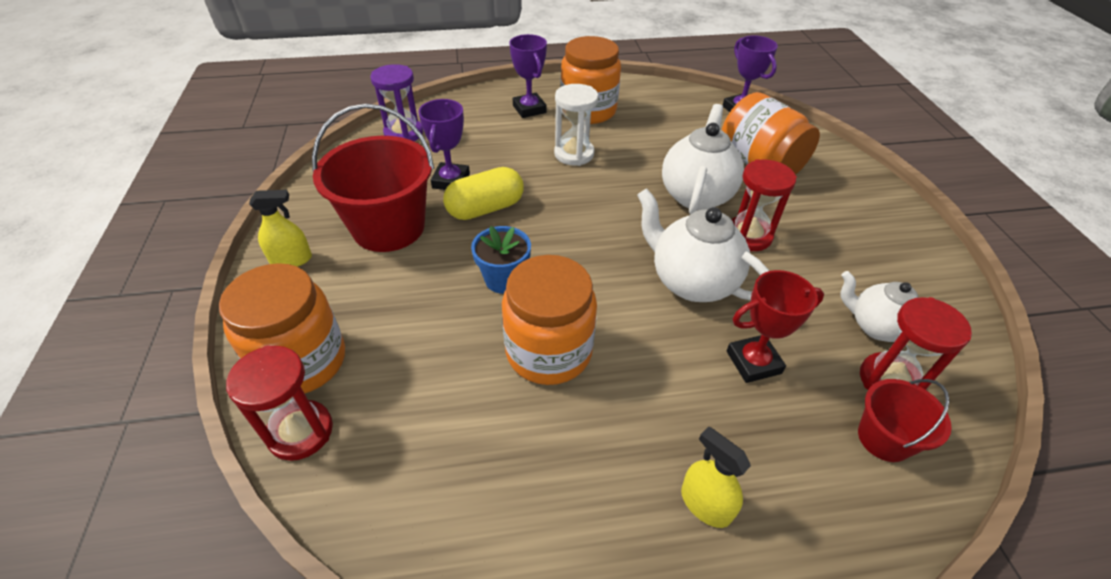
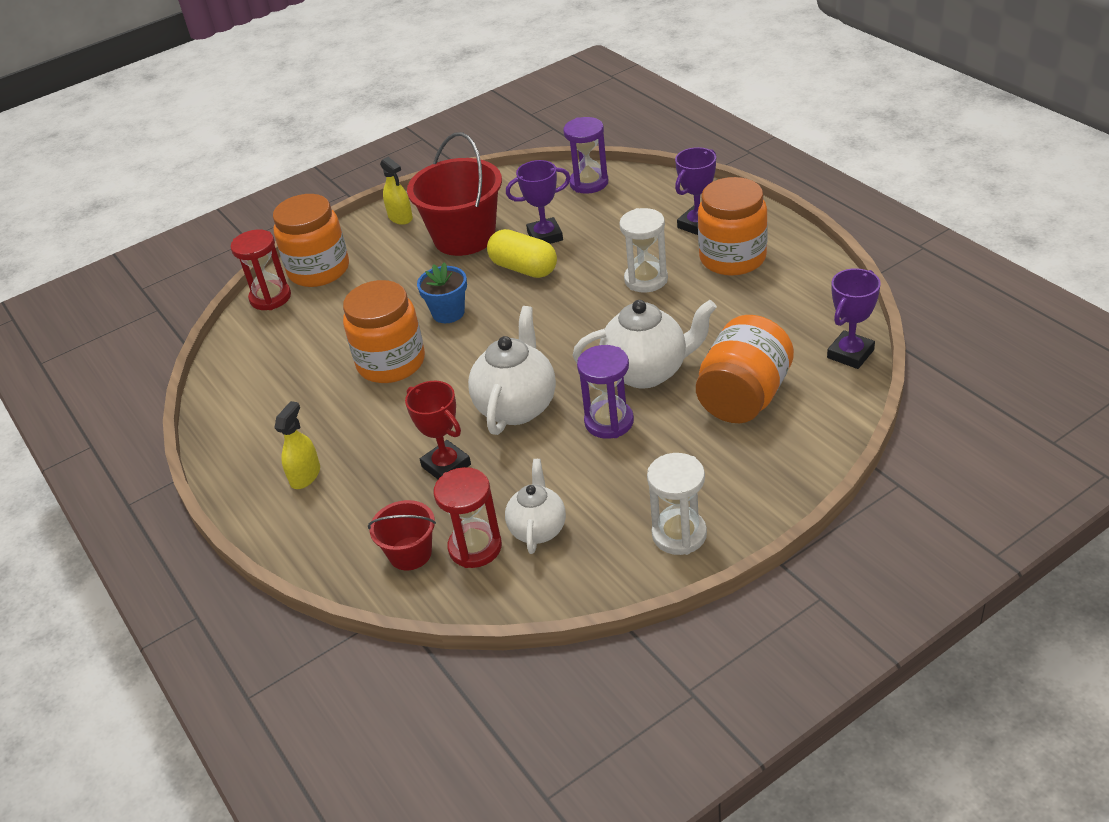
camera: 70 degrees right, 5 degrees down
(748, 236) = (609, 422): red hourglass -> purple hourglass
(908, 248) = (679, 534): none -> white hourglass

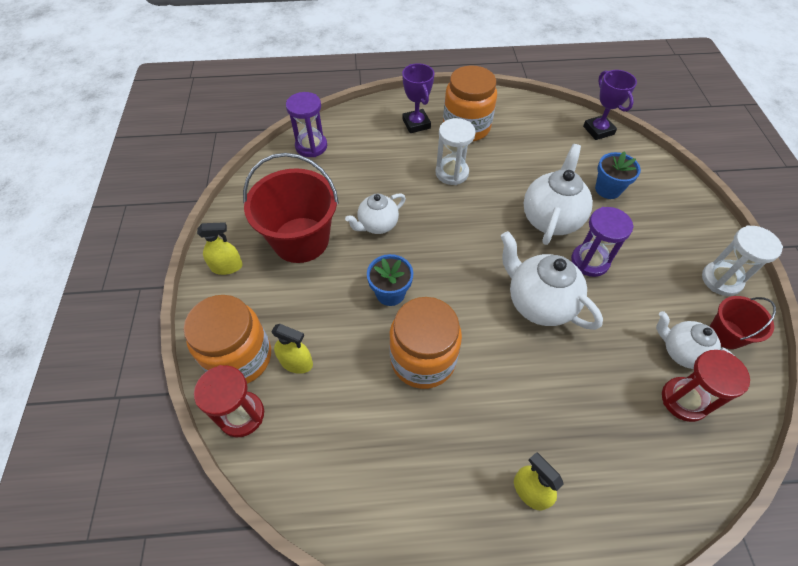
camera: 65 degrees left, 15 degrees up
(335, 299) = (296, 362): none -> yellow spray bottle
(410, 553) = (671, 448): red bucket -> red bucket (726, 334)
(446, 466) = (579, 378): red trophy -> none
(524, 268) = (377, 225): yellow capsule -> white teapot
(545, 236) = (350, 196): purple trophy -> none
(744, 397) = (608, 189): orange jar -> blue flower pot

